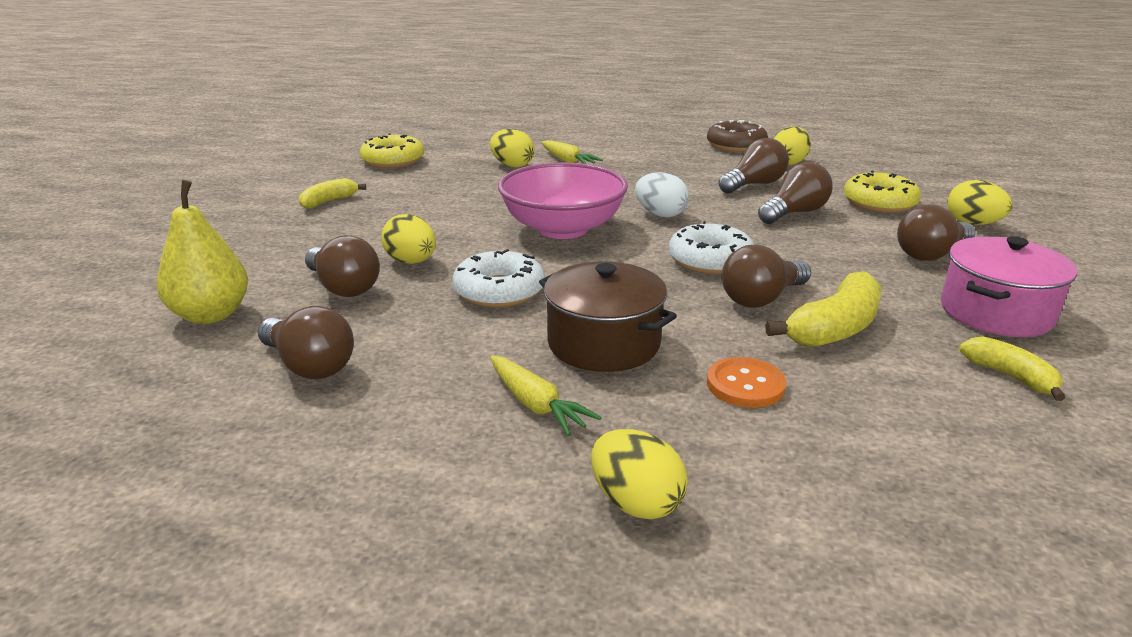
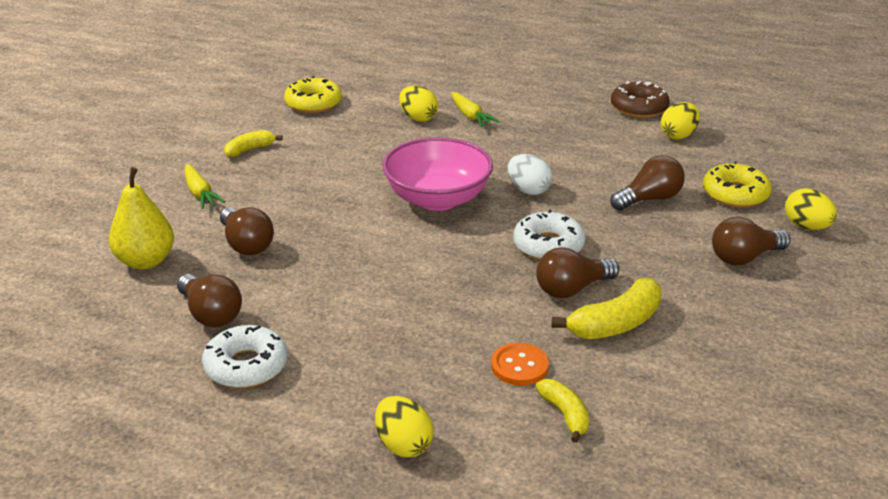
camera: 10 degrees right, 5 degrees up
(411, 262) = (304, 223): yellow egg -> none
(499, 291) = (365, 260): white donut -> white donut (246, 366)
(536, 405) = (361, 365): yellow carrot -> yellow carrot (200, 193)
(603, 343) = (429, 318): brown pot -> none
(754, 185) = (630, 161): brown light bulb -> none
(996, 312) = (759, 323): pink pot -> none
(1010, 376) = (728, 382): yellow banana -> yellow banana (565, 414)

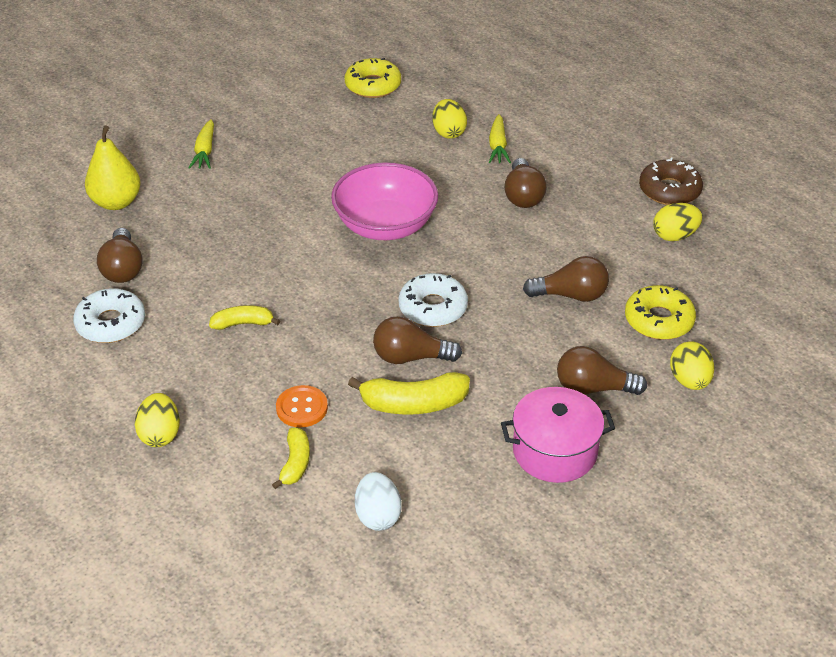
camera: 30 degrees right, 10 degrees up
(246, 244) = (199, 214): brown light bulb -> brown light bulb (523, 196)
(250, 150) = (279, 119): yellow banana -> yellow banana (243, 323)
(528, 190) = (471, 245): white egg -> white egg (378, 515)
(770, 314) = (554, 451): none -> pink pot

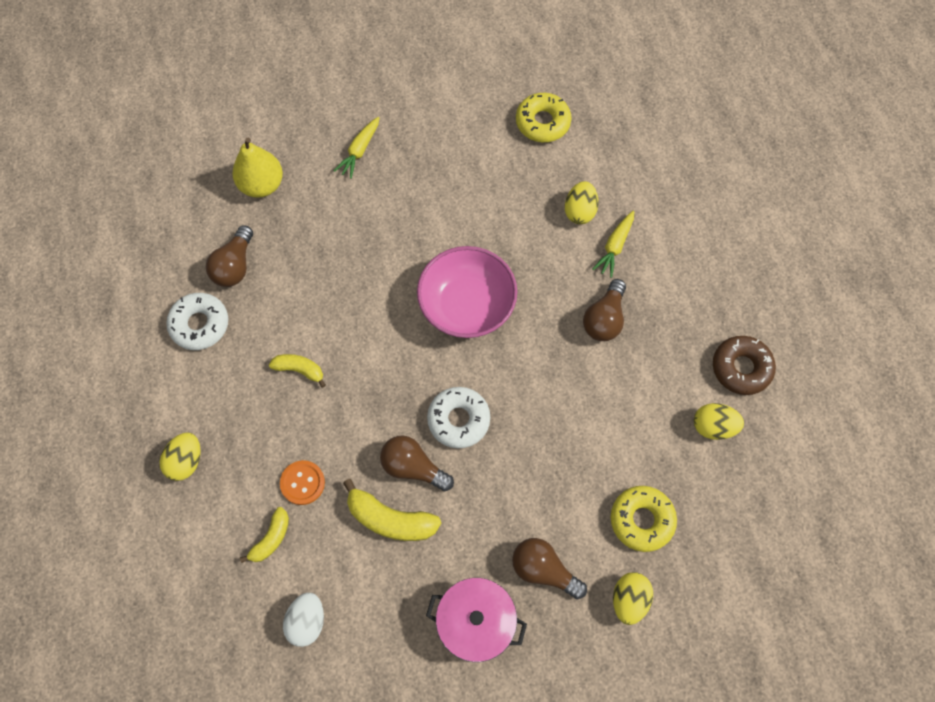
camera: 25 degrees right, 25 degrees up
(571, 295) = (582, 457): brown light bulb -> none

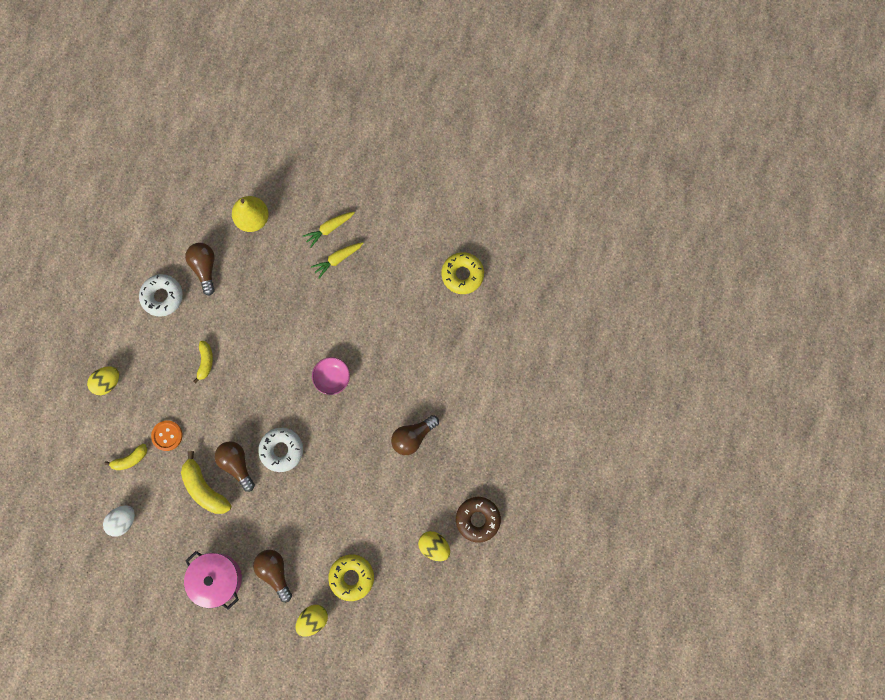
camera: 30 degrees right, 10 degrees up
(234, 266) = (205, 268): brown light bulb -> brown light bulb turned 120 degrees clockwise
(299, 370) = (205, 362): yellow banana -> yellow banana turned 45 degrees clockwise
(467, 306) = (332, 378): pink bowl -> pink bowl, size x0.53
(579, 211) = (445, 353): yellow egg -> none
(615, 246) = (452, 391): yellow carrot -> yellow carrot (338, 259)

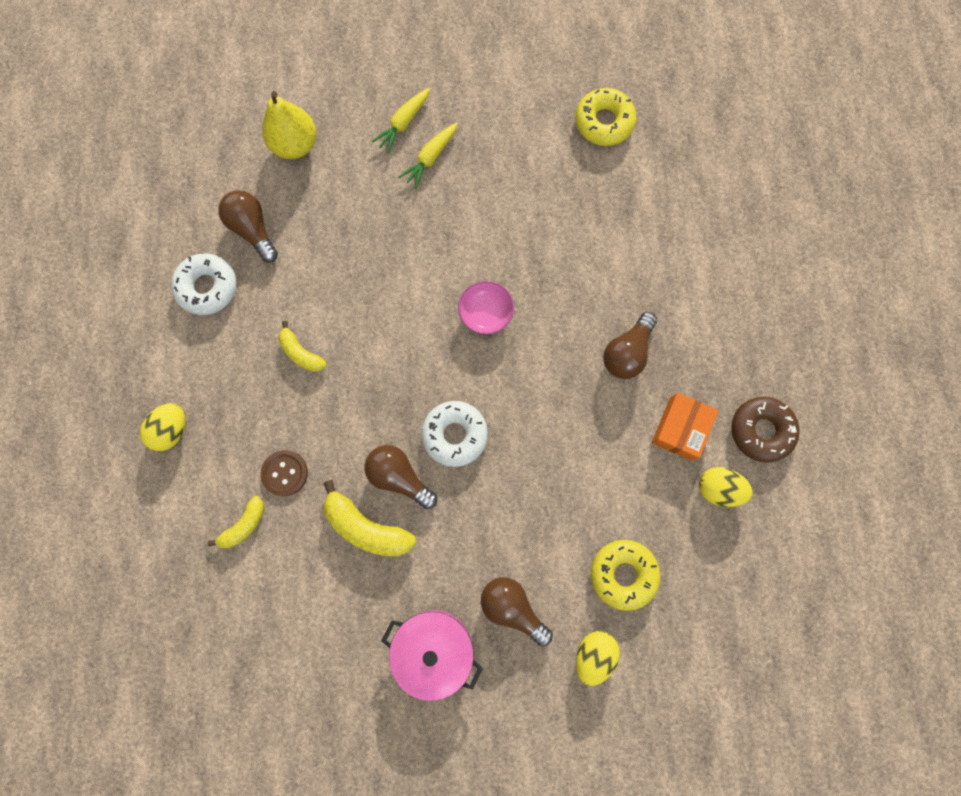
camera: 20 degrees left, 0 degrees up
(123, 520) = (266, 616): white egg -> none
(167, 435) = (285, 473): orange button -> brown button
(205, 362) = (301, 353): yellow banana -> yellow banana turned 150 degrees clockwise
(426, 499) = (680, 429): none -> orange box

